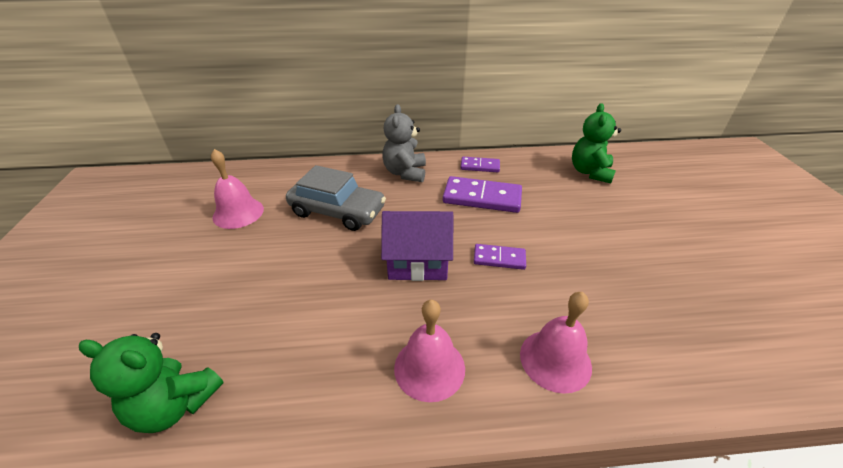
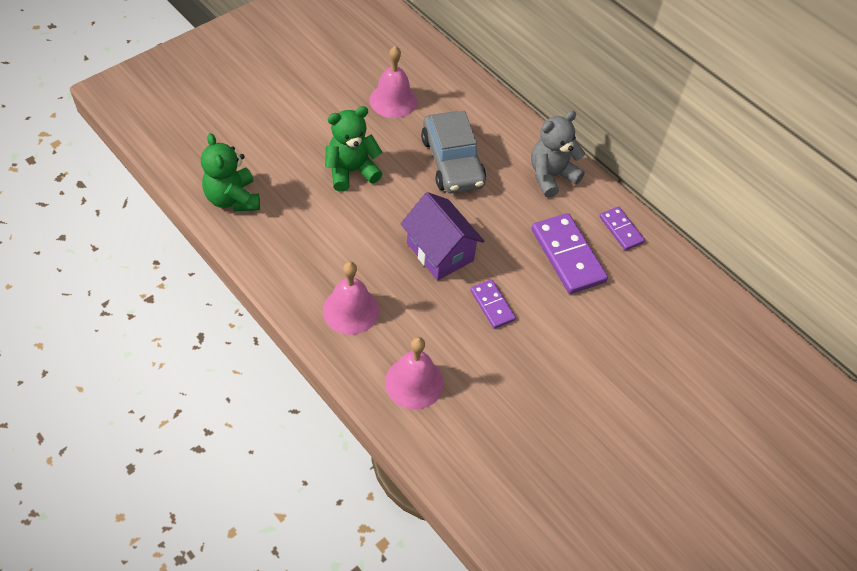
camera: 50 degrees right, 15 degrees up
(590, 172) = (704, 332): green teddy bear -> green teddy bear (351, 171)

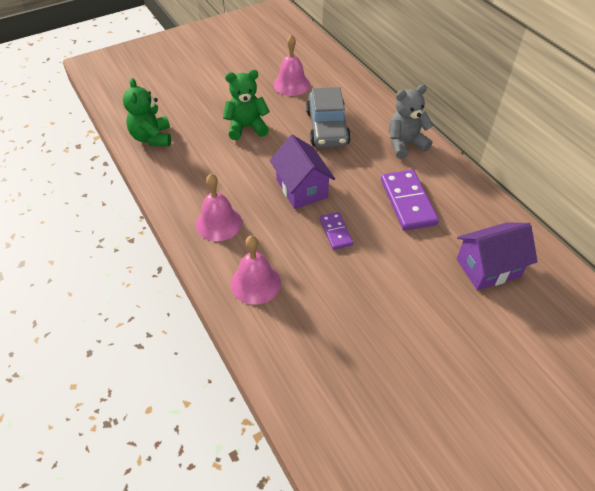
camera: 15 degrees right, 5 degrees down
(621, 230) = (457, 187): purple domino -> none
(669, 329) = (488, 268): none -> purple house

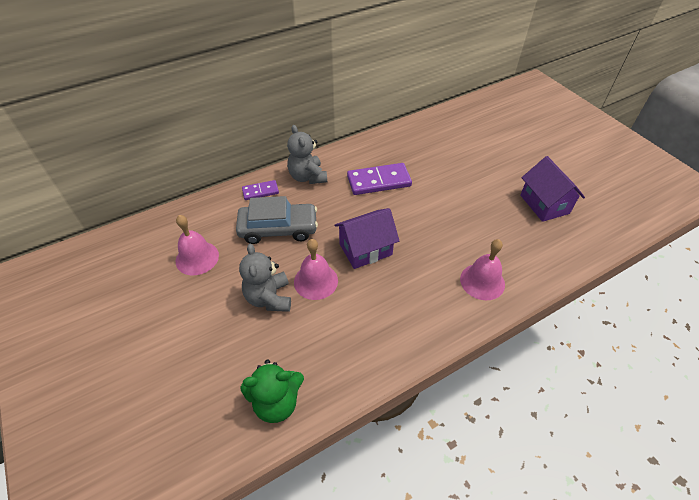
camera: 90 degrees left, 0 degrees up
(218, 223) = (416, 315): pink bell -> pink bell (316, 281)
(247, 127) = (269, 298): green teddy bear -> grey teddy bear
(336, 232) = (417, 226): purple domino -> purple domino (260, 191)
(488, 268) = (440, 148): purple house -> purple house (544, 204)

